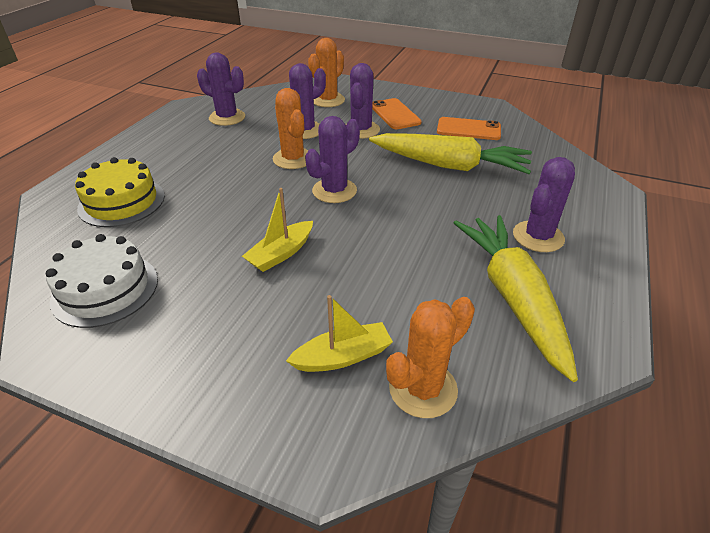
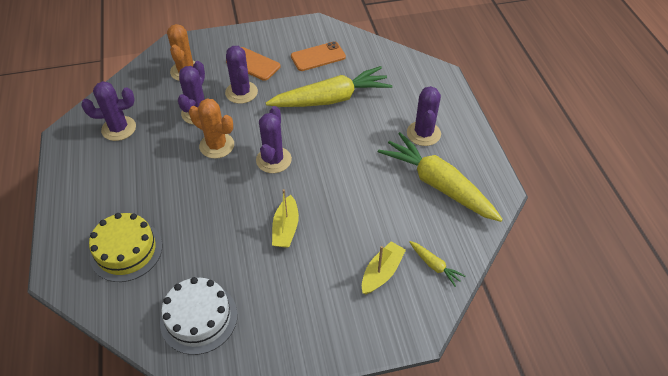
camera: 35 degrees left, 10 degrees up
(423, 389) = (434, 265): orange cactus -> yellow carrot

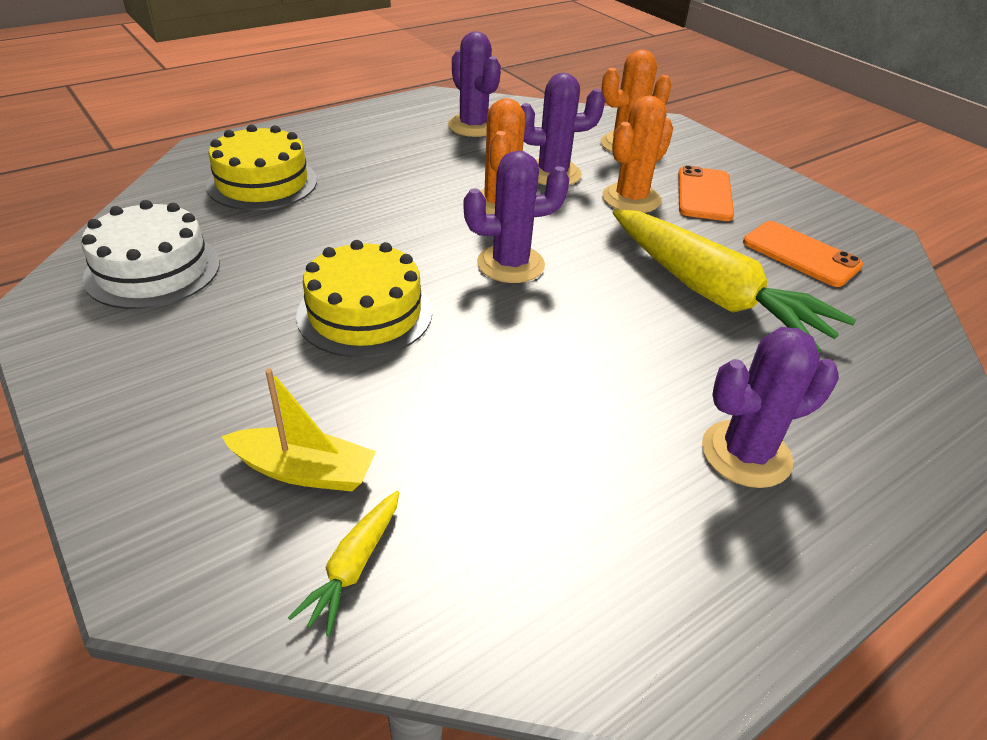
camera: 65 degrees right, 10 degrees down
(241, 92) = (631, 199): purple cactus -> orange cactus
(286, 228) = (365, 313): yellow boat -> yellow cake
(438, 185) = (608, 519): yellow carrot -> none

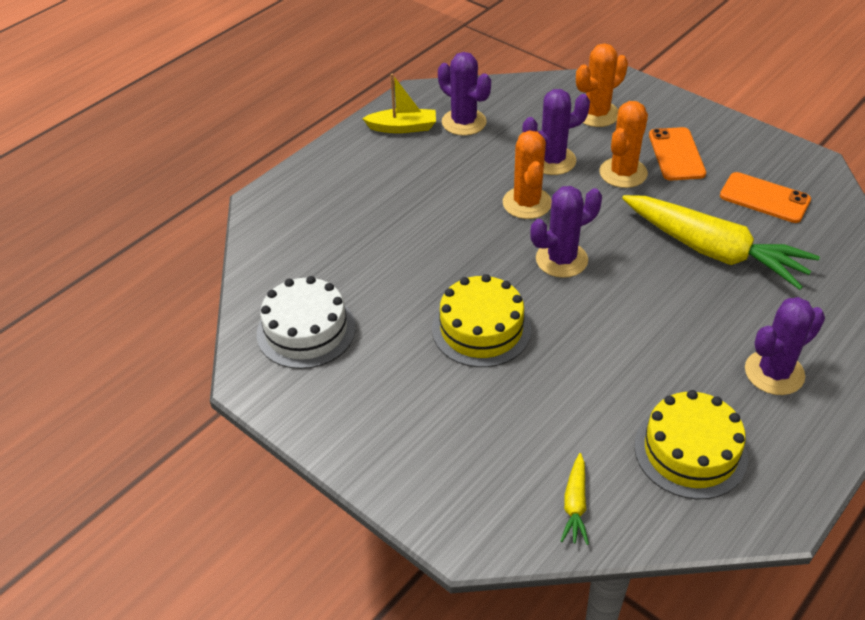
camera: 10 degrees left, 5 degrees up
(262, 183) = (330, 227): yellow cake -> yellow cake (690, 451)
(304, 471) = (511, 454): yellow boat -> yellow boat (403, 127)

